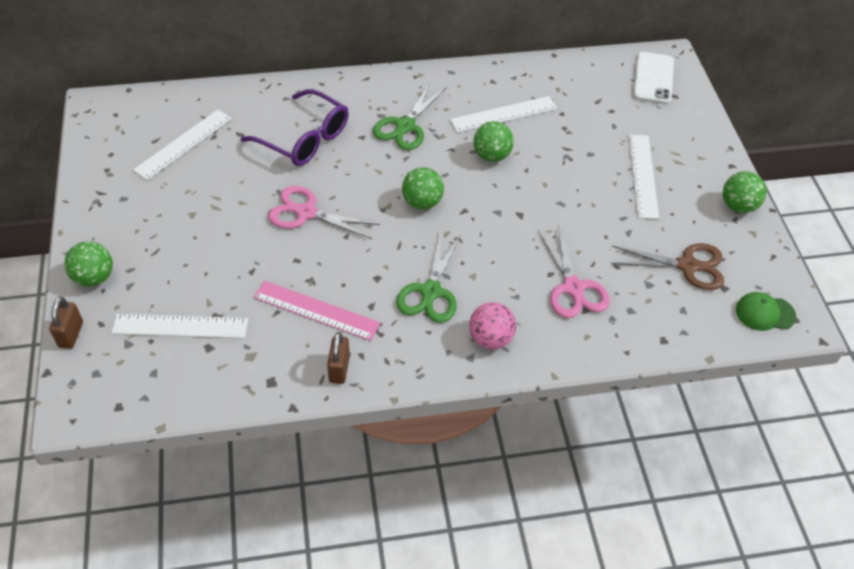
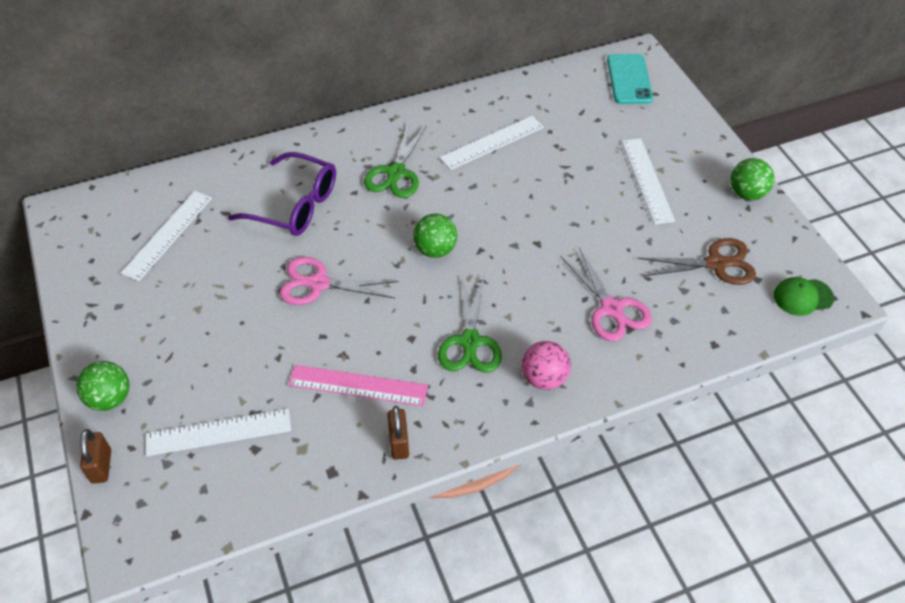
camera: 10 degrees left, 0 degrees up
(491, 156) = (492, 188): green ball -> none
(653, 78) = (629, 79): white phone -> turquoise phone

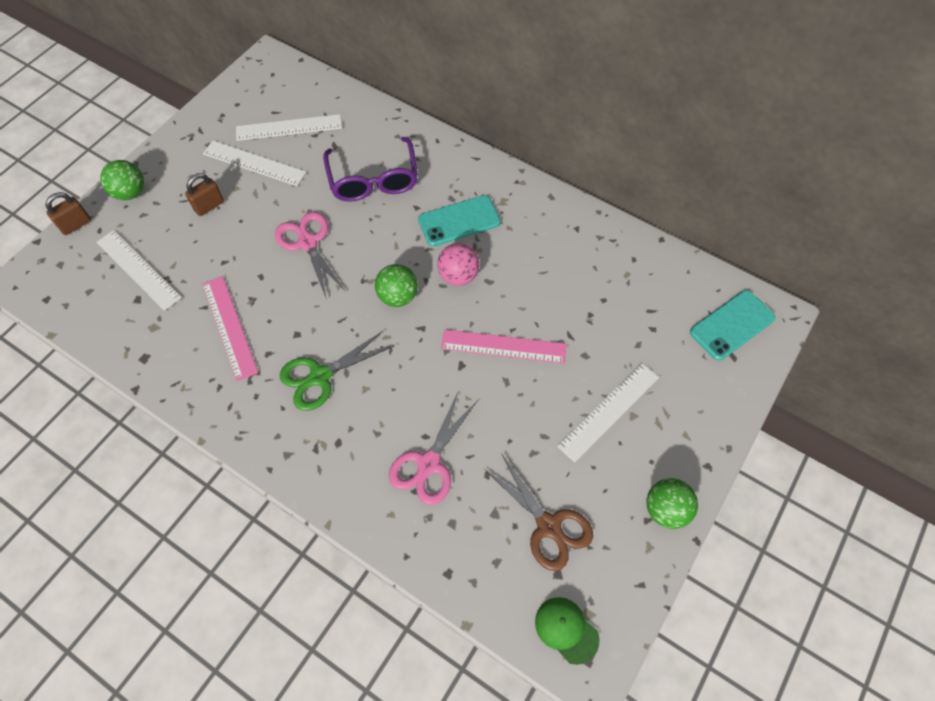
camera: 55 degrees right, 10 degrees up
(396, 173) = (459, 221): green scissors -> turquoise phone
(399, 443) = (193, 385): brown padlock -> brown padlock (209, 206)
(492, 142) = (551, 265): white ruler -> white ruler (254, 163)
(542, 209) = (503, 346): none -> pink ruler
(544, 378) = (318, 452): pink ball -> pink ball (458, 276)

